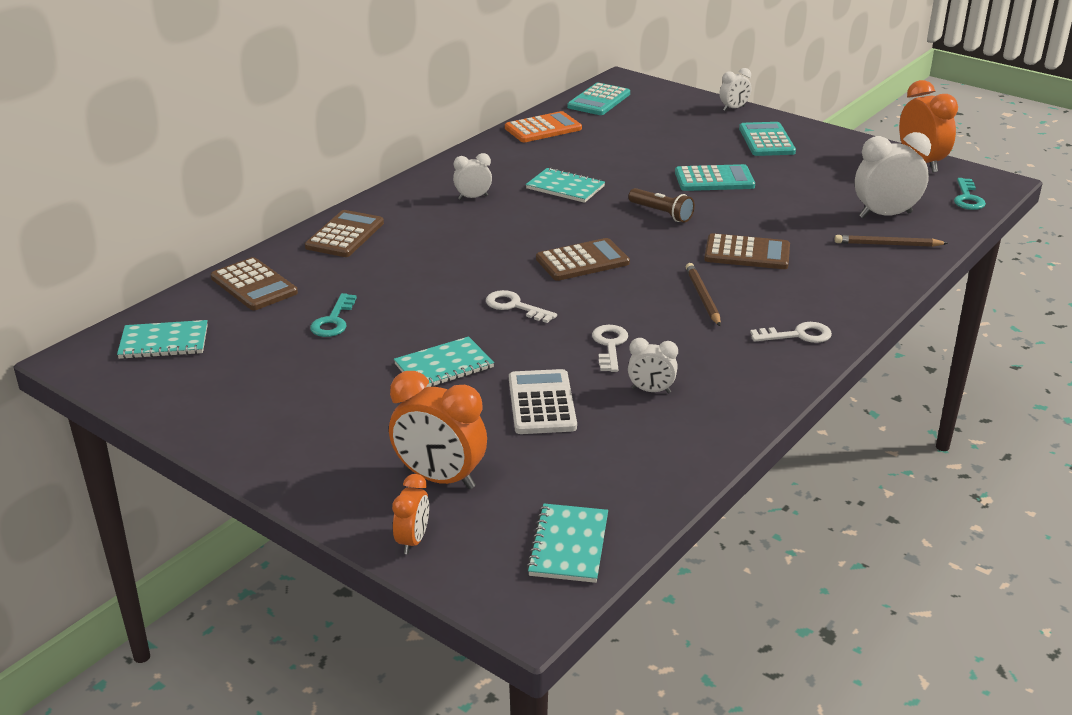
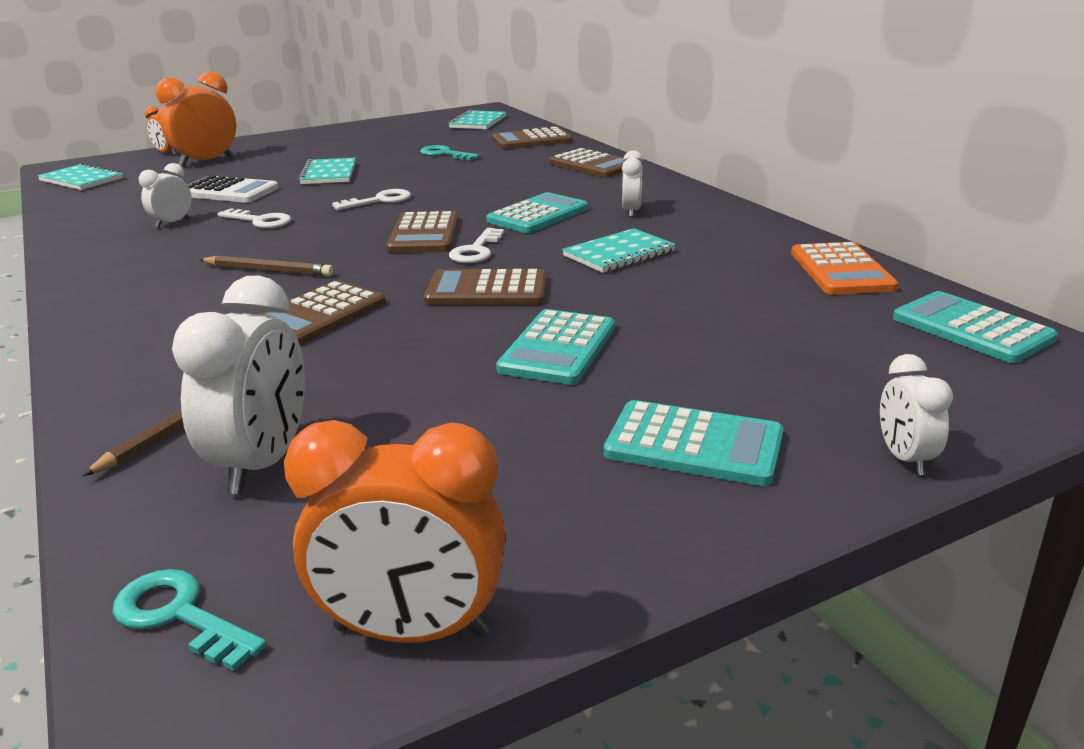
camera: 115 degrees right, 5 degrees down
(505, 229) = (538, 215): none -> turquoise calculator
(661, 213) = (487, 290): brown flashlight -> brown calculator
(798, 335) = (121, 296): white key -> white key (476, 250)

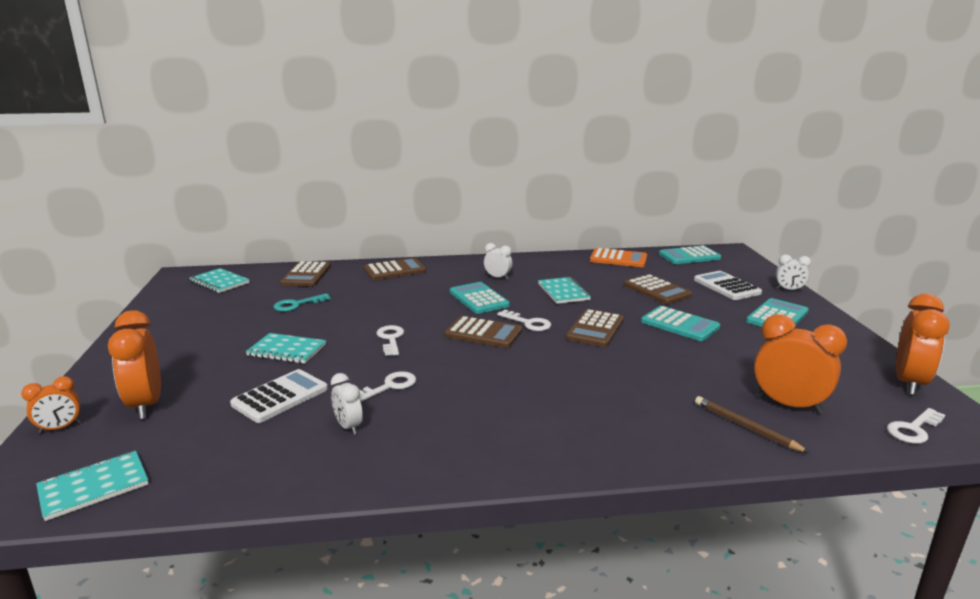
camera: 70 degrees left, 5 degrees down
(179, 615) = (913, 429): turquoise key -> white key
(262, 463) = (788, 405): white clock -> orange clock
(268, 270) = (512, 389): brown pencil -> none
(318, 315) = (605, 378): brown calculator -> brown calculator (657, 290)
(822, 379) = (726, 286): none -> white calculator

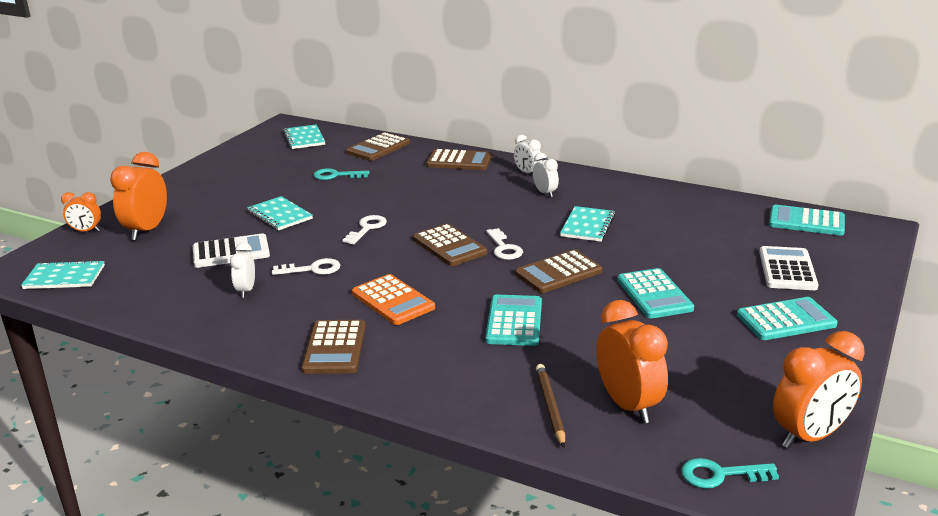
camera: 35 degrees right, 5 degrees up
(479, 299) = (494, 211): turquoise calculator -> turquoise calculator (514, 321)
(618, 259) = (710, 204): orange calculator -> orange calculator (393, 300)
(657, 290) = (693, 251): brown calculator -> brown calculator (335, 348)
(789, 290) = (864, 295): white clock -> white clock (527, 173)
(913, 429) = (720, 475): white key -> turquoise key

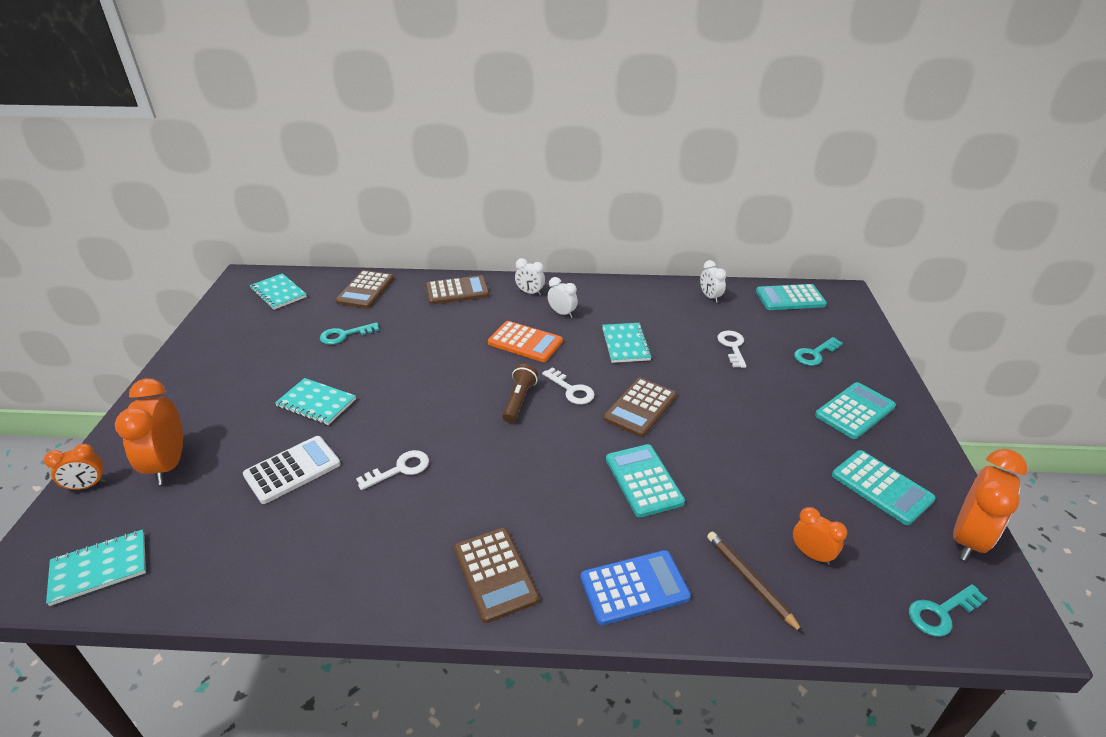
camera: 25 degrees left, 10 degrees up
(246, 291) = (345, 521): white clock -> white clock (710, 297)
(367, 228) = (422, 398): white key -> white key (732, 346)
(393, 300) = (512, 488): orange calculator -> orange calculator (525, 342)
(442, 384) = (634, 587): none -> blue calculator
(449, 246) = (519, 400): brown calculator -> brown flashlight
(628, 405) = (811, 554): orange clock -> orange clock, size x0.55
(654, 294) = (737, 411): turquoise calculator -> turquoise calculator (881, 487)
(787, 269) = (814, 354): white calculator -> turquoise key

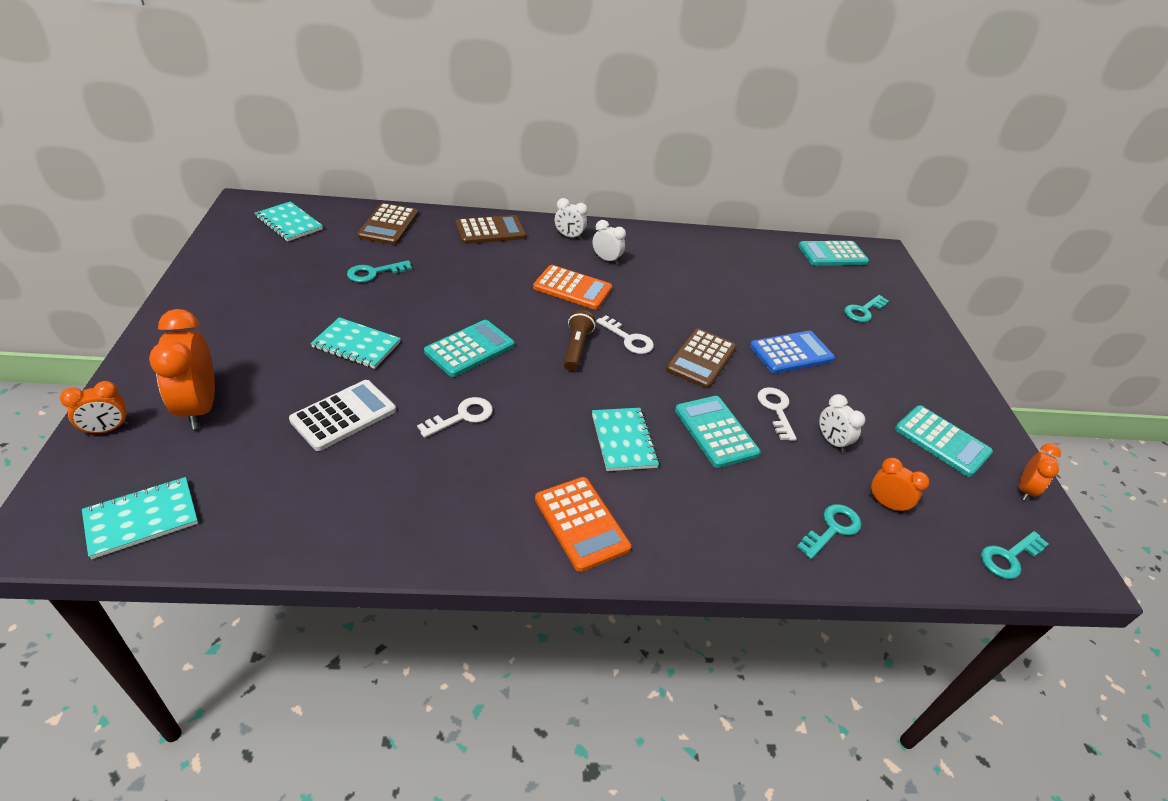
camera: 10 degrees left, 5 degrees up
(495, 574) = (581, 523): brown calculator -> orange calculator
(625, 344) = (677, 294): turquoise notebook -> turquoise notebook (623, 440)
(634, 587) = (722, 536): blue calculator -> blue calculator (791, 353)
(710, 297) = (754, 250): white clock -> white clock (831, 441)
(732, 346) = (783, 300): white key -> white key (776, 410)
(750, 580) = (832, 529): brown pencil -> turquoise key
(854, 411) = (908, 368): turquoise calculator -> turquoise calculator (469, 349)
(968, 539) = (1024, 490): orange clock -> orange clock, size x0.55

